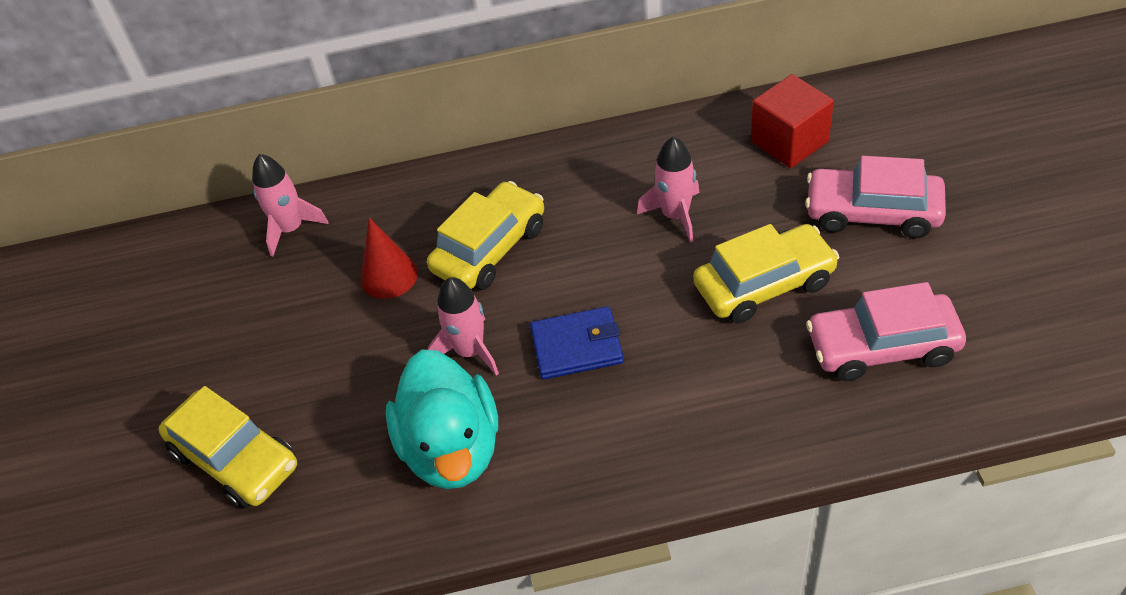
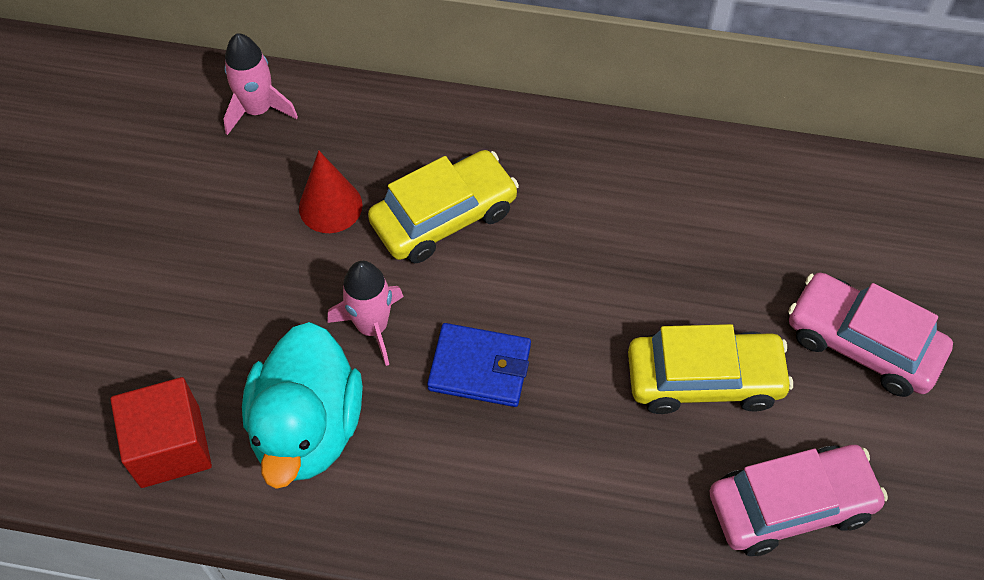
camera: 15 degrees right, 10 degrees up
(235, 459) = (101, 348): yellow car -> none
(675, 215) = (651, 257): pink rocket -> none
(789, 141) = (816, 218): red cube -> red cube (170, 446)
(882, 347) = (790, 505): pink car -> pink car turned 150 degrees clockwise

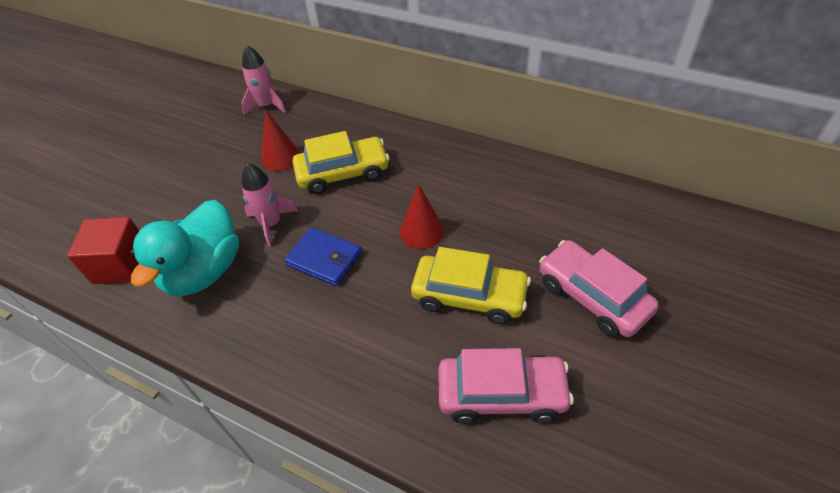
camera: 20 degrees right, 10 degrees down
(602, 293) = (422, 231): none -> red cone

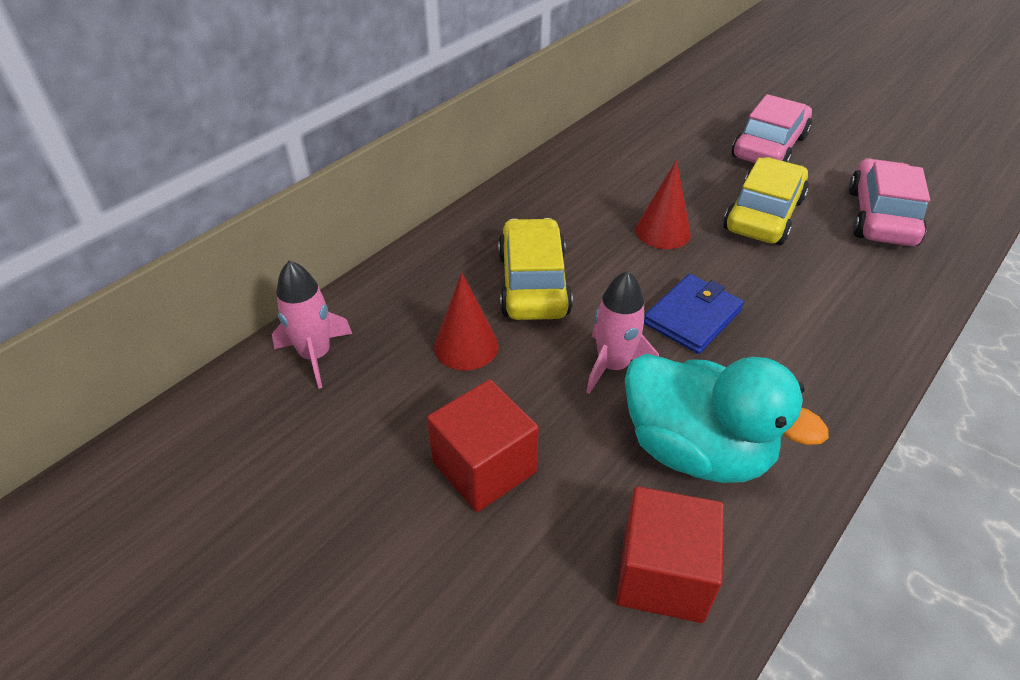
camera: 80 degrees left, 5 degrees down
(192, 184) = (484, 467): none -> red cube
(592, 296) = (769, 147): pink car -> pink car turned 150 degrees clockwise

